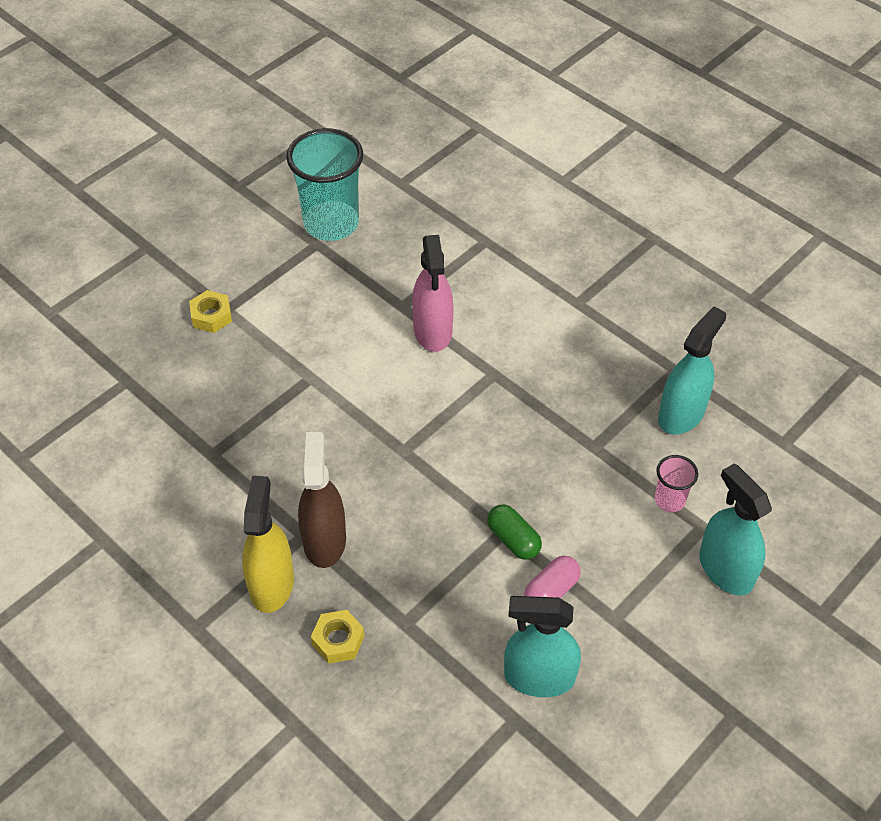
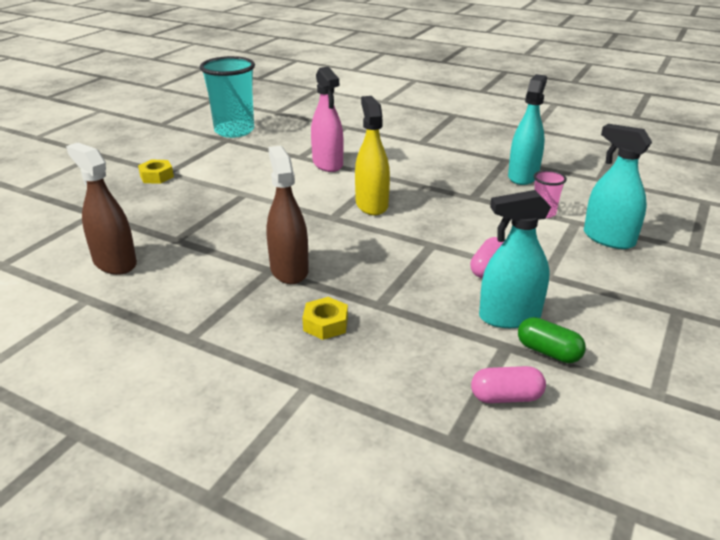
camera: 15 degrees left, 20 degrees down
(138, 483) = (115, 263): none -> brown spray bottle
(271, 584) = (252, 301): yellow spray bottle -> yellow spray bottle (371, 205)
(482, 791) = (506, 397): none -> pink capsule
(513, 540) = (442, 247): green capsule -> green capsule (548, 352)

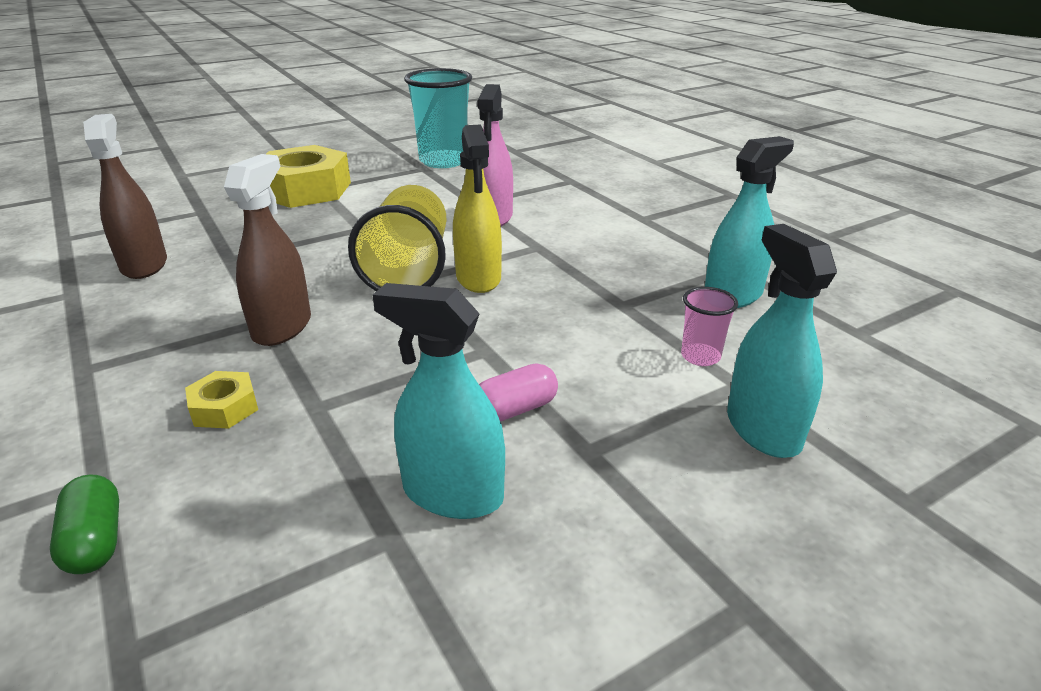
camera: 30 degrees right, 0 degrees up
(157, 176) = (305, 190): yellow nut -> yellow nut, size x2.27
(320, 211) = (409, 269): none -> yellow cup
(371, 205) = (478, 278): yellow spray bottle -> yellow spray bottle turned 150 degrees clockwise
(506, 397) = (281, 621): pink capsule -> none
(548, 352) = (435, 577): green capsule -> green capsule (95, 541)

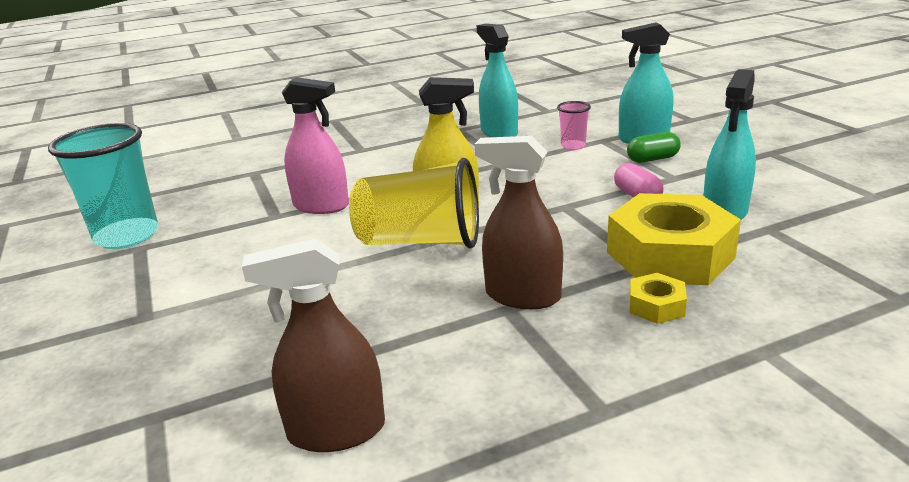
camera: 80 degrees left, 5 degrees down
(95, 541) = (827, 333): green capsule -> green capsule (652, 159)
(305, 190) = (141, 328): yellow nut -> yellow nut (670, 255)

